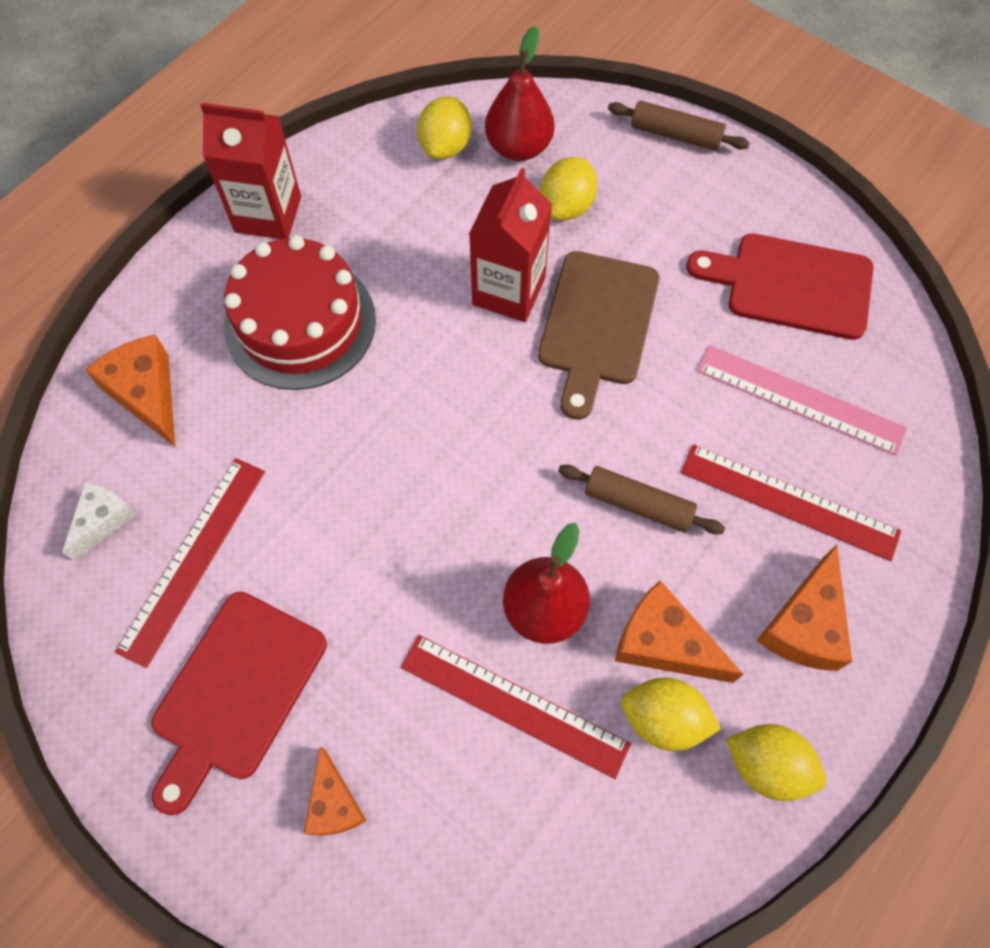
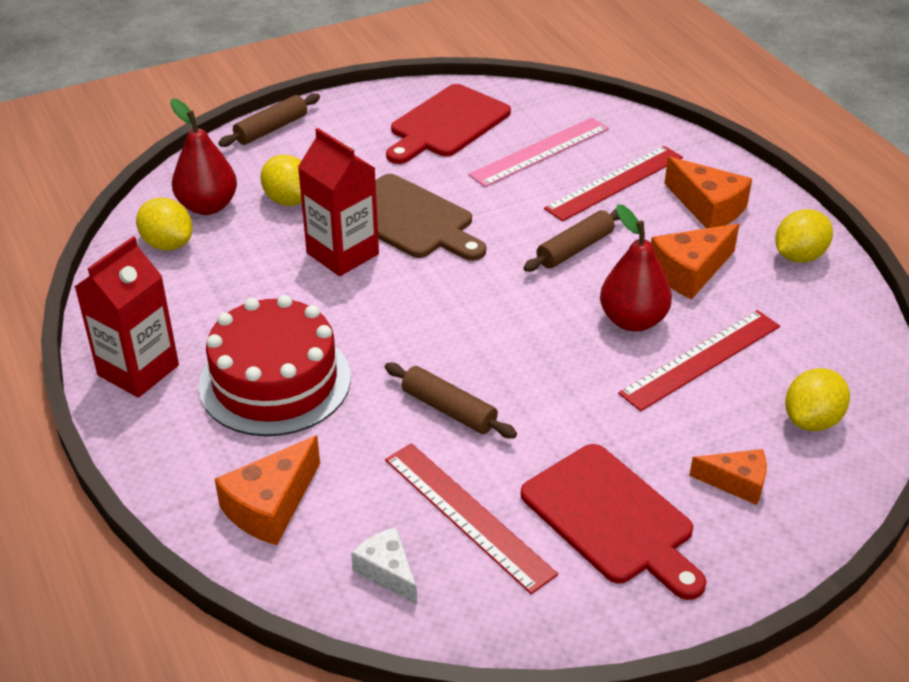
camera: 65 degrees left, 25 degrees down
(147, 394) = (270, 506): orange cheese -> orange cheese turned 45 degrees counterclockwise
(325, 484) = (449, 409): none -> brown rolling pin
(663, 719) = (746, 290): yellow lemon -> yellow lemon (812, 420)

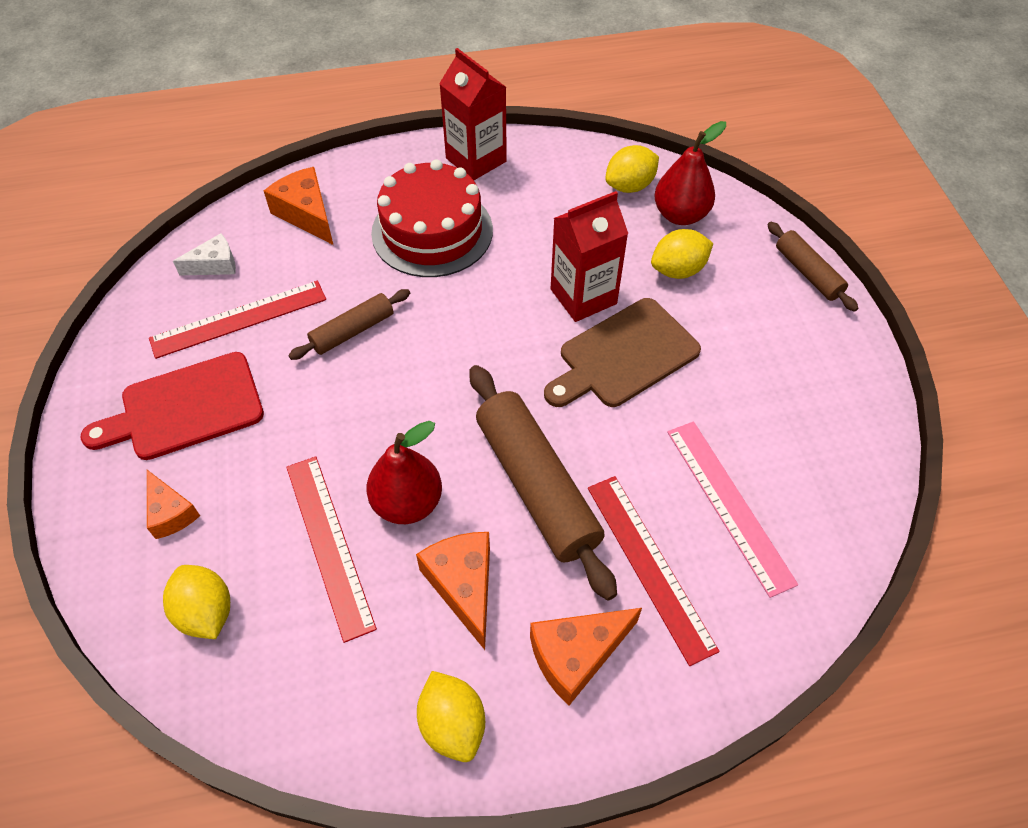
camera: 105 degrees right, 15 degrees up
(447, 124) = (800, 425): red cutting board -> none
(575, 249) = (536, 486): brown rolling pin -> brown rolling pin, size x1.85
(736, 482) = (170, 513): orange cheese -> orange cheese turned 60 degrees counterclockwise

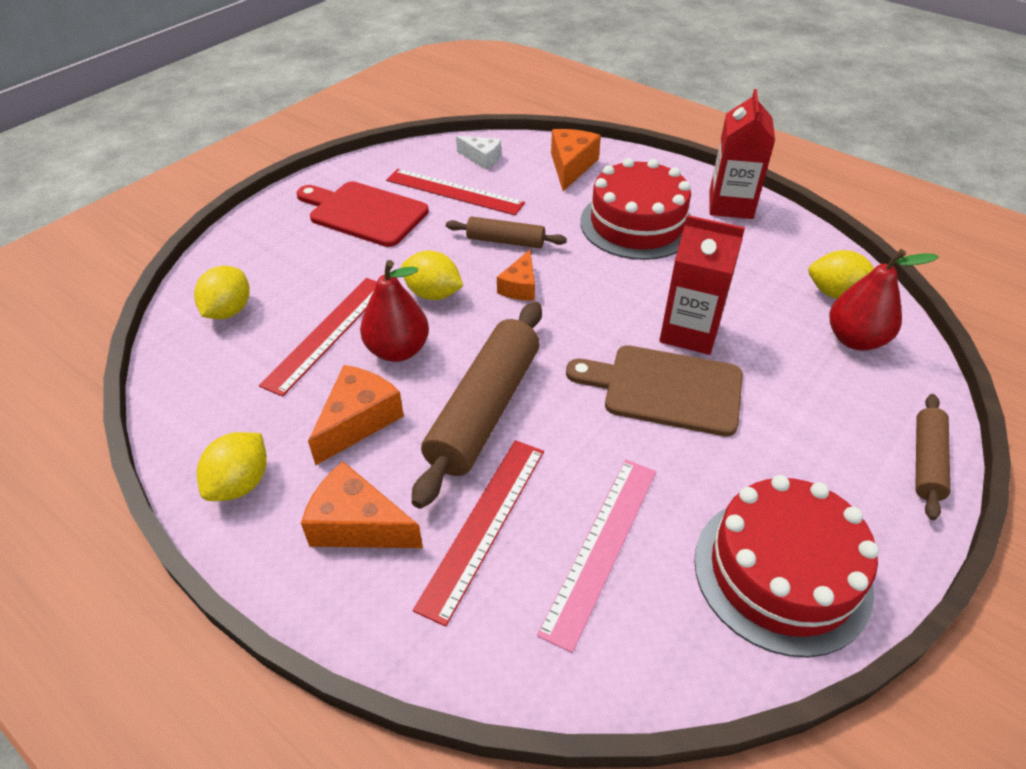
camera: 50 degrees right, 10 degrees down
(170, 513) = (285, 254): orange cheese -> orange cheese (520, 286)
(678, 270) = (796, 371): yellow lemon -> yellow lemon (433, 294)
(827, 419) = (782, 573): none -> red cake

